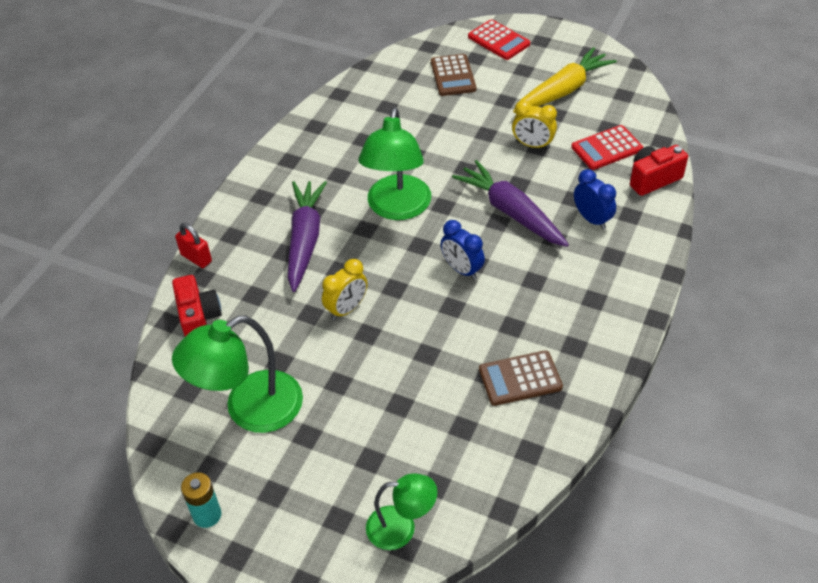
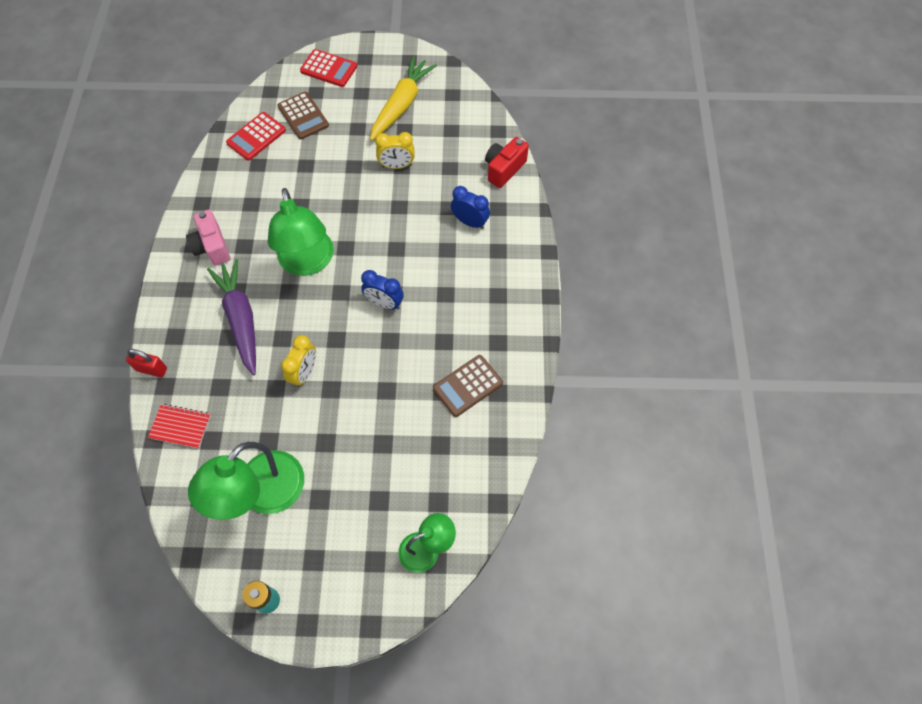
camera: 25 degrees left, 15 degrees up
(199, 319) = (180, 426): red camera -> red notebook
(307, 167) = (212, 247): none -> pink camera
(511, 212) = (403, 236): purple carrot -> none
(606, 148) = (457, 151): red calculator -> red calculator (256, 137)

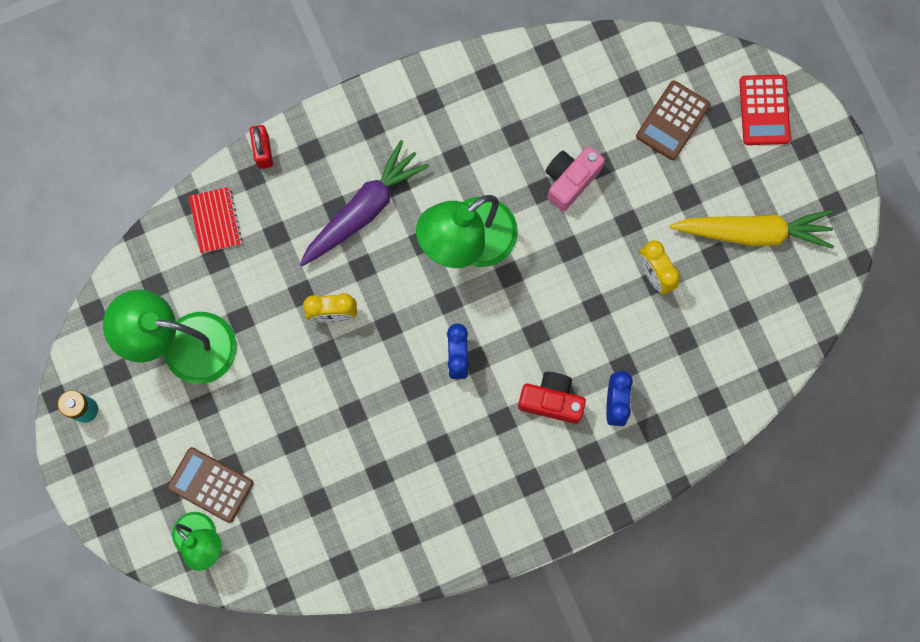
camera: 65 degrees right, 15 degrees up
(212, 247) = (437, 124): pink camera -> pink camera (570, 180)
(256, 137) = (613, 82): red calculator -> none
(467, 386) = (399, 500): brown calculator -> brown calculator (211, 485)
(504, 169) = (715, 409): red camera -> red camera (551, 400)

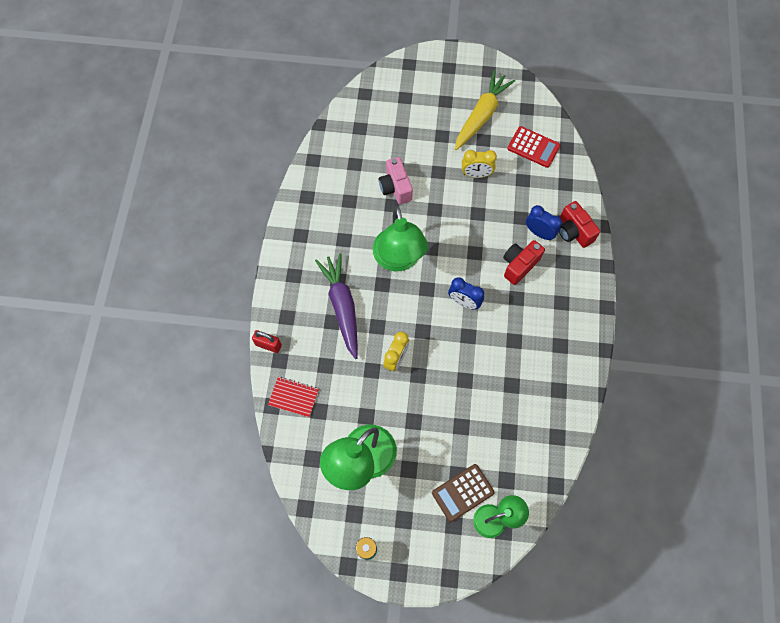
camera: 60 degrees left, 10 degrees down
(644, 447) = (573, 231): none -> red camera
(672, 120) = (394, 120): brown calculator -> none
(764, 110) = (416, 75): red calculator -> red calculator (533, 147)

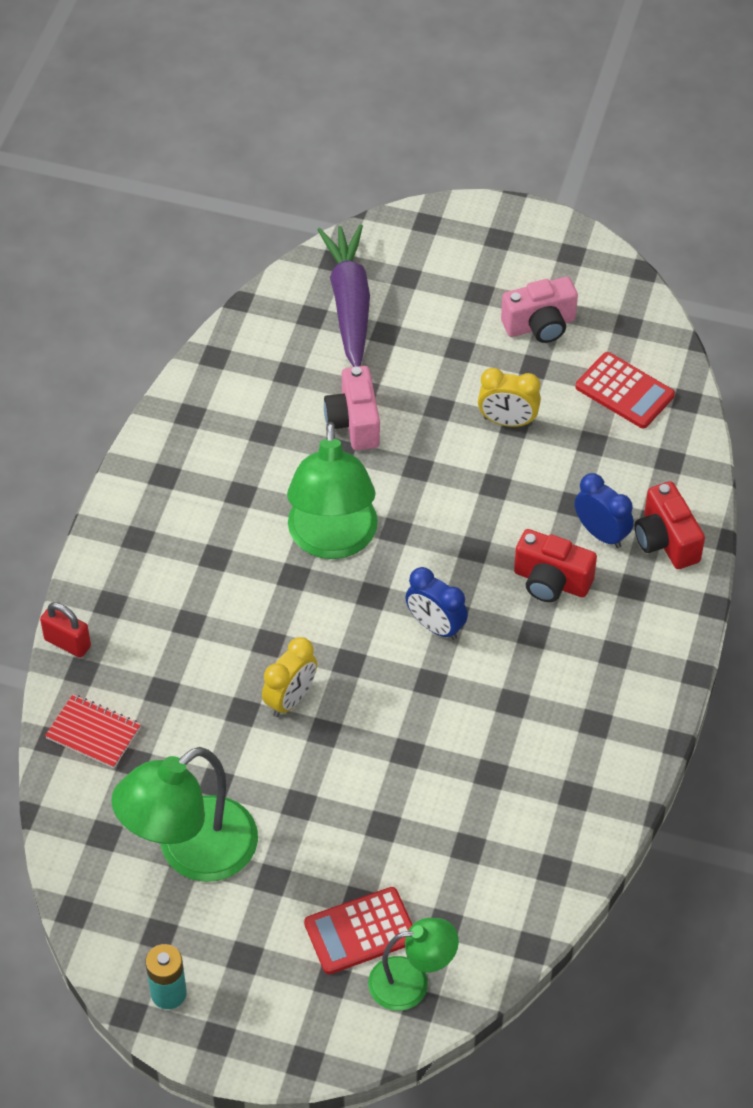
camera: 10 degrees right, 15 degrees down
(342, 307) = (213, 602): purple carrot -> purple carrot (349, 304)
(462, 492) = (360, 931): brown calculator -> red calculator
(481, 115) = (540, 325): yellow carrot -> pink camera
(519, 265) = (551, 581): red camera -> red camera turned 120 degrees counterclockwise

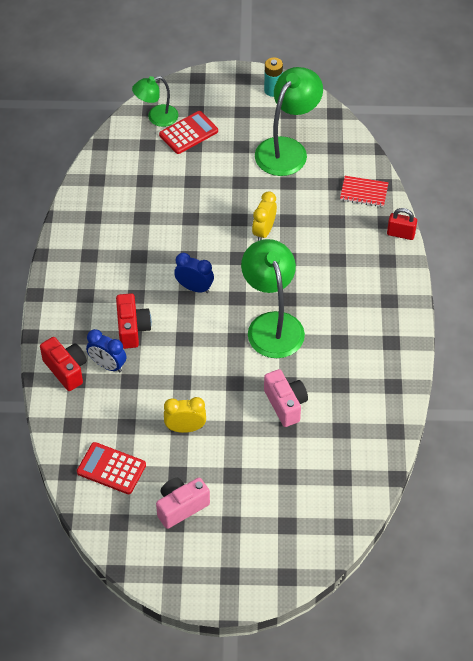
camera: 165 degrees right, 0 degrees up
(349, 304) = (319, 492): purple carrot -> none
(551, 581) = (132, 329): red camera -> red camera turned 75 degrees clockwise

